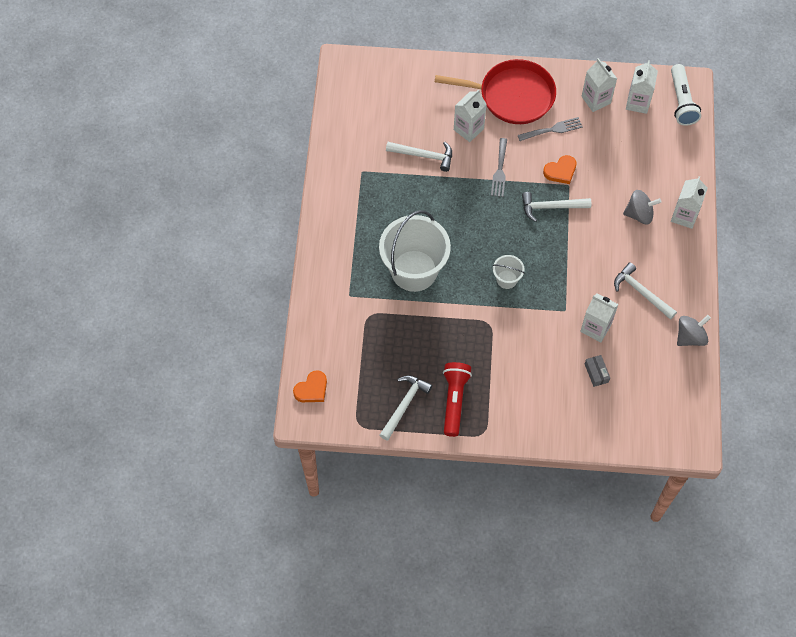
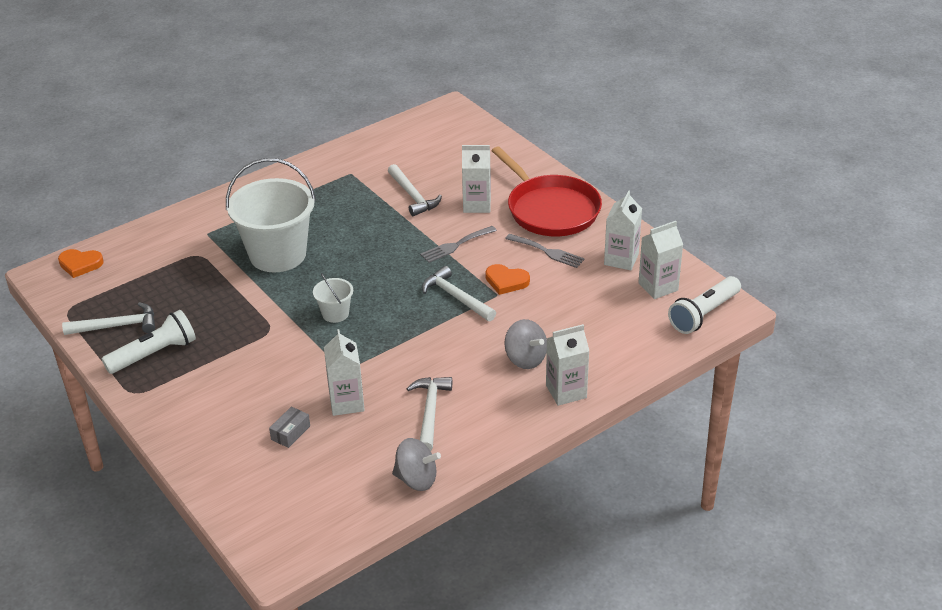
camera: 50 degrees right, 25 degrees down
(454, 400) = (154, 354): red flashlight -> white flashlight

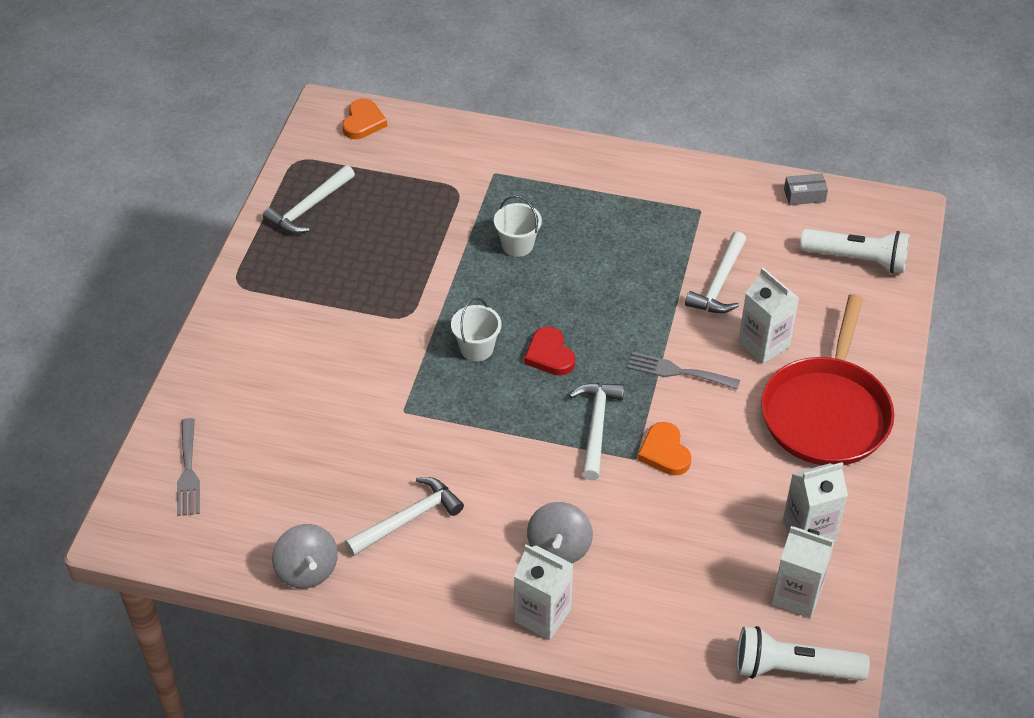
camera: 50 degrees right, 10 degrees up
(80, 264) = (363, 122): orange heart -> orange heart turned 135 degrees counterclockwise
(117, 326) = (309, 208): white hammer -> white hammer turned 90 degrees clockwise
(154, 354) = (297, 259): white flashlight -> white flashlight (857, 259)
(278, 254) = (517, 245): white bucket -> white bucket, size x0.45
(290, 433) = (285, 430): grey box -> grey box (804, 195)
(346, 402) = (362, 444): white carton -> none
(379, 287) = (549, 355): none -> red heart
(547, 252) = (751, 456): grey fork -> grey fork (188, 472)

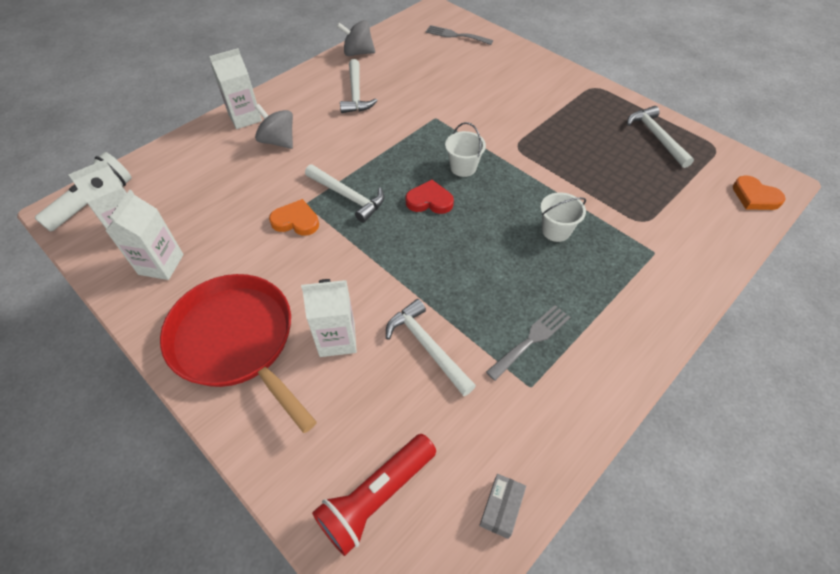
camera: 120 degrees right, 5 degrees up
(677, 371) = (357, 265): grey fork -> grey fork (531, 339)
(857, 259) = (376, 497): white flashlight -> red flashlight

